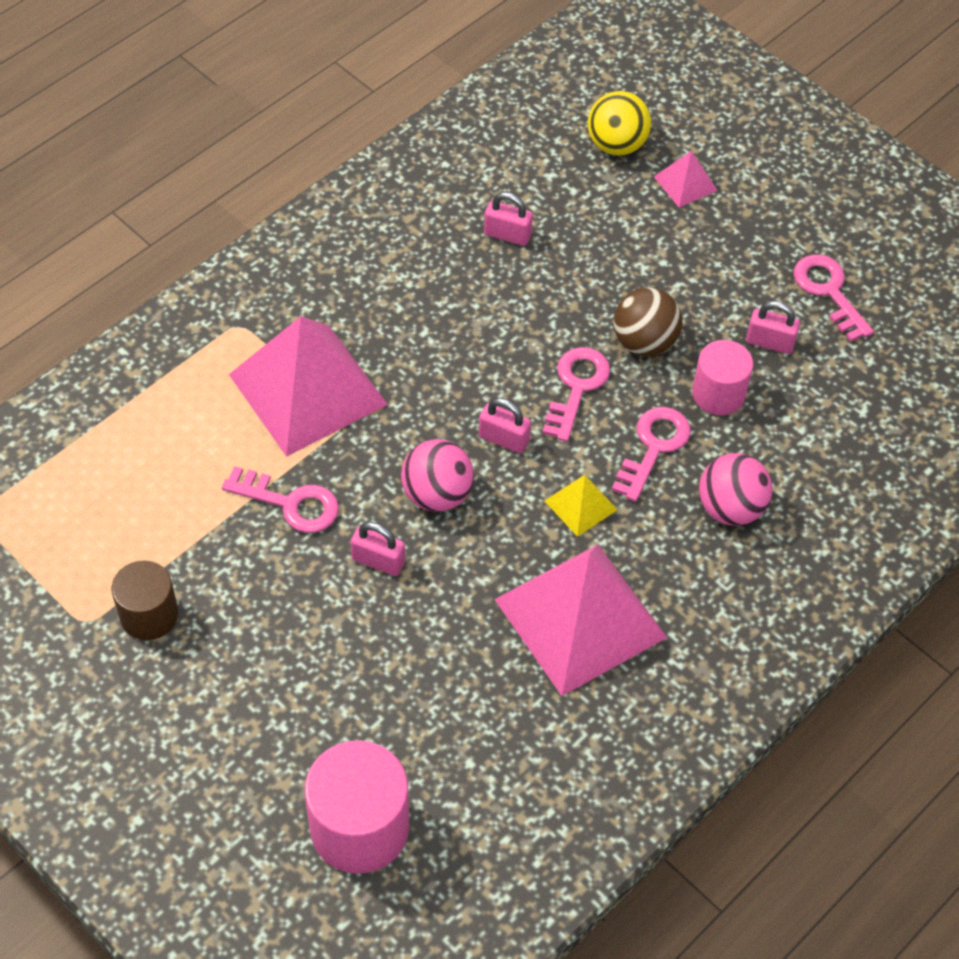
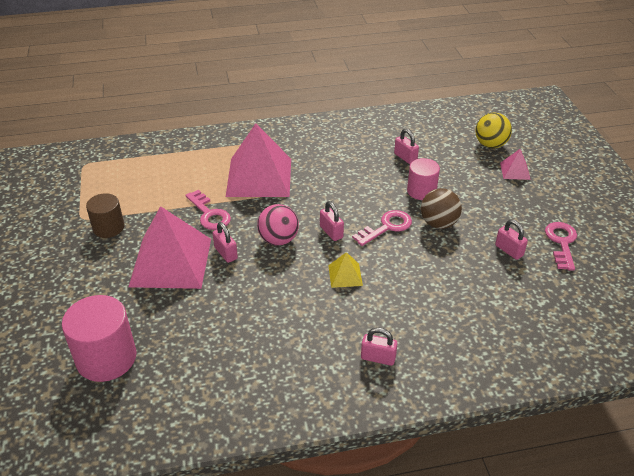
camera: 35 degrees right, 15 degrees down
(580, 618) = (300, 323): pink pyramid -> pink pyramid (171, 262)
(653, 447) = (405, 268): pink key -> none
(718, 393) = (461, 260): pink cylinder -> pink cylinder (421, 191)
(720, 613) = (378, 358): none -> pink padlock
(730, 508) = (425, 312): pink ball -> none

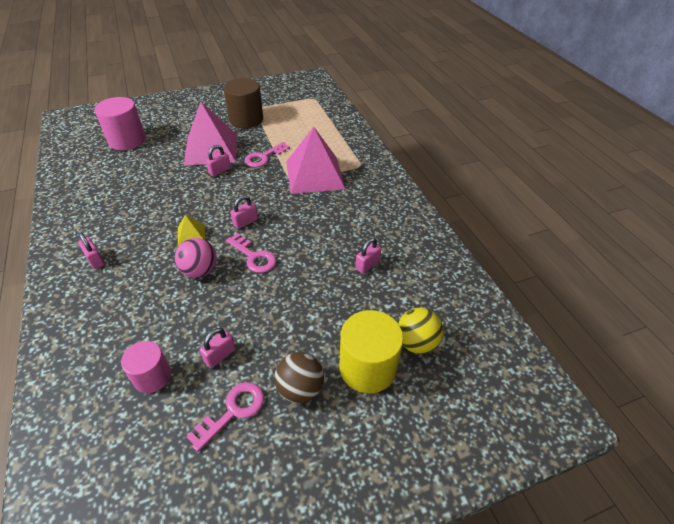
camera: 80 degrees right, 5 degrees up
(108, 227) = (246, 119): brown cylinder -> brown cylinder, size x1.60
(278, 240) = (235, 194): pink ball -> pink ball (200, 271)
(378, 358) = (95, 260): pink padlock -> pink padlock turned 45 degrees counterclockwise
(421, 191) = (312, 280): pink cylinder -> pink cylinder (152, 376)
(438, 223) = (261, 294): brown ball -> brown ball (300, 389)
(515, 171) = (367, 367): pink pyramid -> yellow cylinder
(561, 243) = (233, 411): pink key -> pink key turned 45 degrees counterclockwise

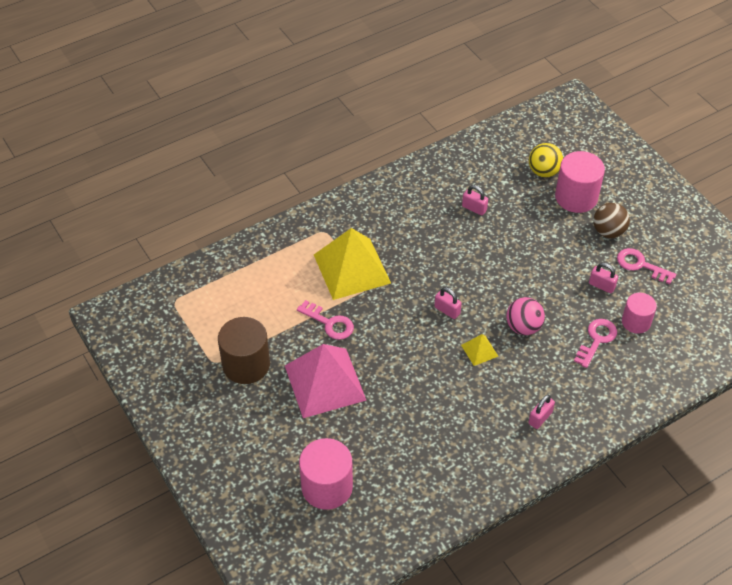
camera: 100 degrees left, 5 degrees up
(219, 171) = (367, 359): pink padlock -> none
(254, 256) = (492, 291): pink key -> pink key (596, 340)
(314, 175) = (352, 269): pink pyramid -> yellow pyramid
(367, 367) = (576, 197): yellow cylinder -> pink cylinder

